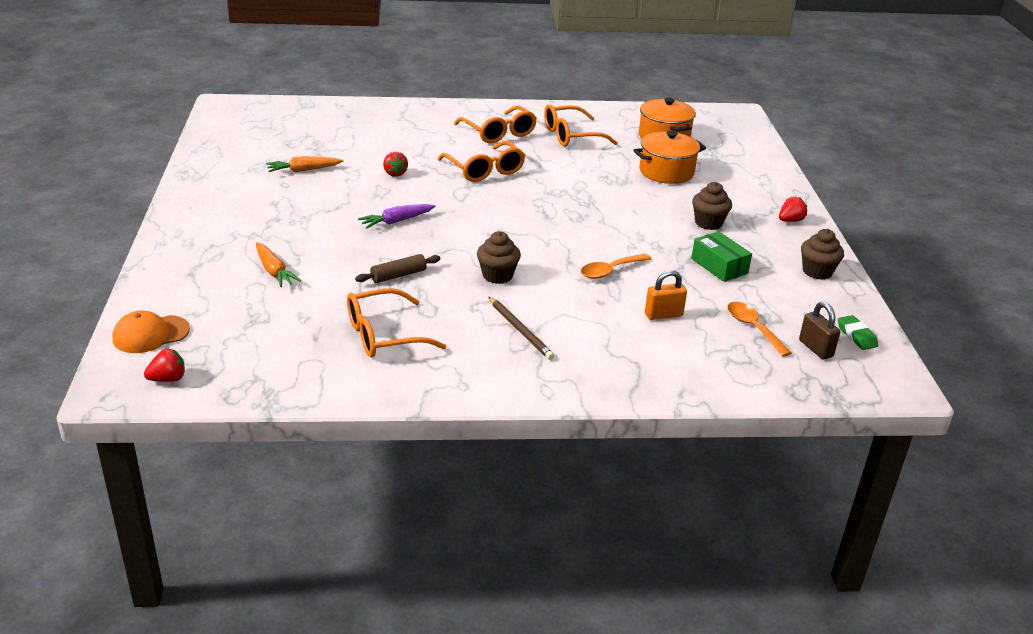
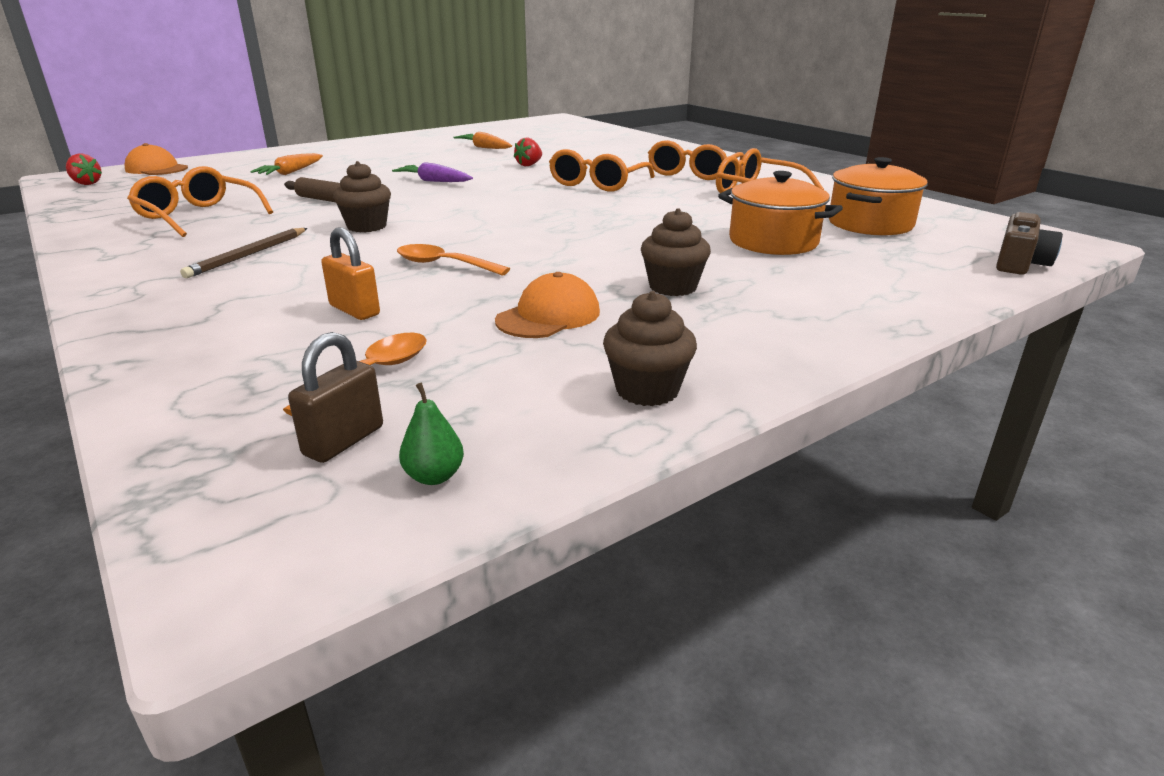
camera: 60 degrees right, 5 degrees down
(719, 266) = (548, 316): green box -> orange cap
(753, 137) = (1019, 263): none -> brown camera
(790, 220) = (797, 336): red strawberry -> none
(856, 336) = (434, 476): green eraser -> green pear

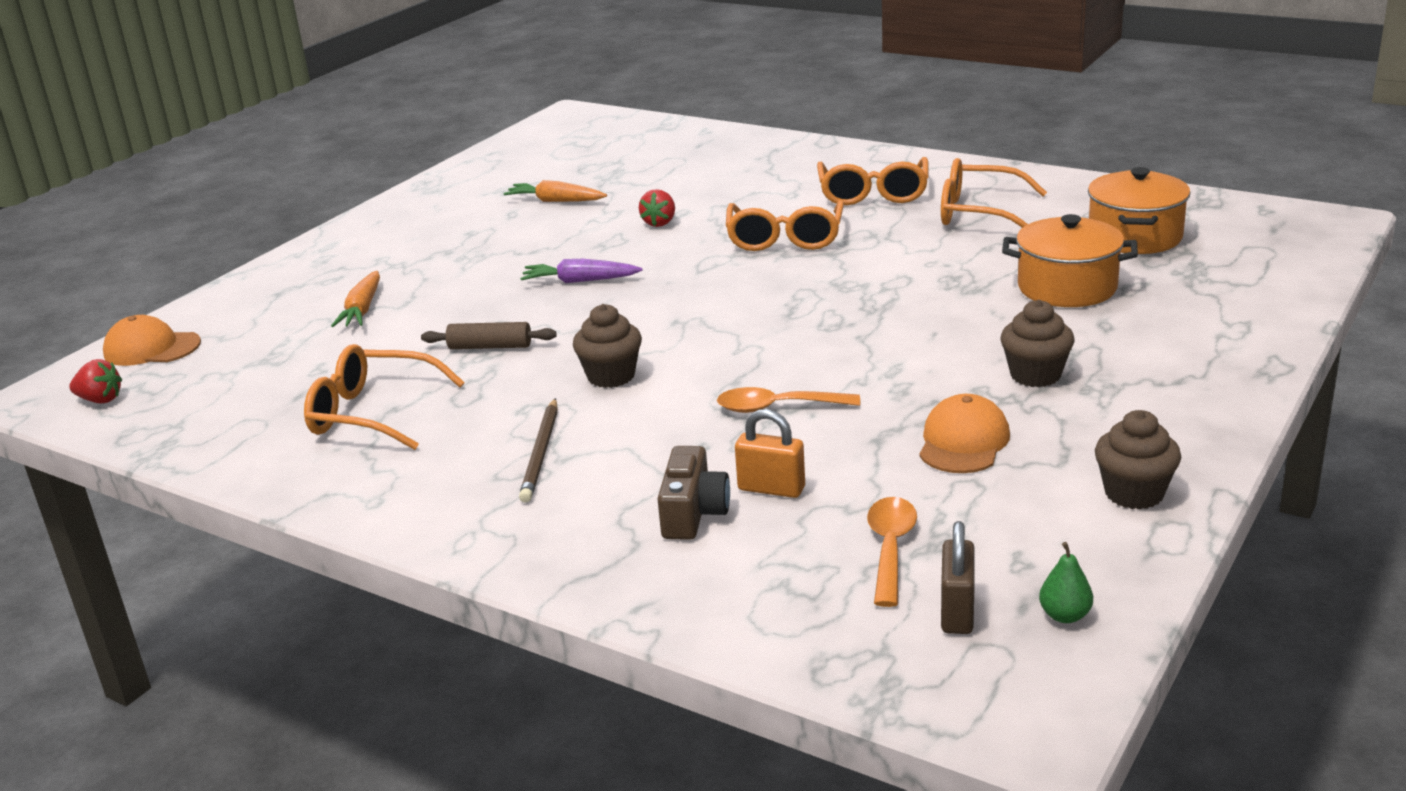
camera: 20 degrees left, 0 degrees up
(1019, 263) = (1306, 261): brown camera -> brown camera (693, 513)

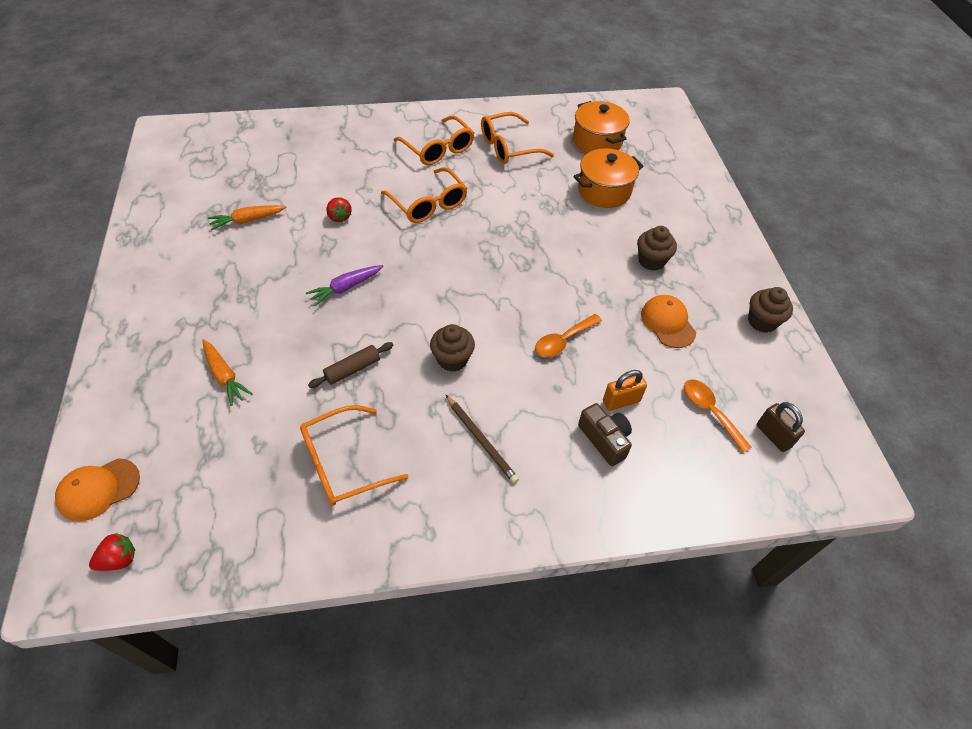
camera: 45 degrees left, 25 degrees up
(1065, 615) = (810, 412): green pear -> none

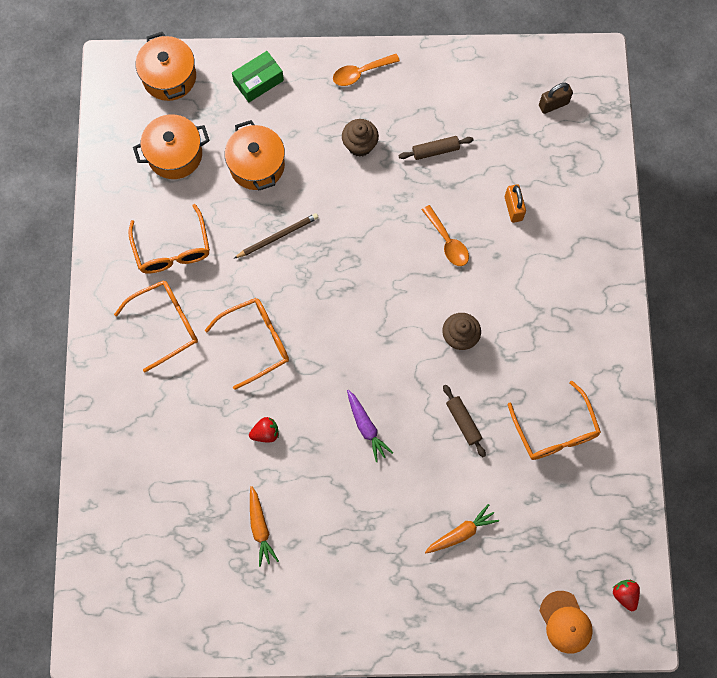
camera: 80 degrees left, 20 degrees up
(481, 440) = (541, 322): brown pencil -> brown pencil (277, 236)
(604, 439) = (548, 229): brown camera -> none
(668, 323) = (435, 151): orange cap -> brown rolling pin
(669, 132) = (169, 77): none -> orange pot
(689, 185) = (258, 81): none -> green box
(710, 411) = (528, 144): orange spoon -> orange spoon (360, 73)
(762, 321) = (441, 74): brown cupcake -> none

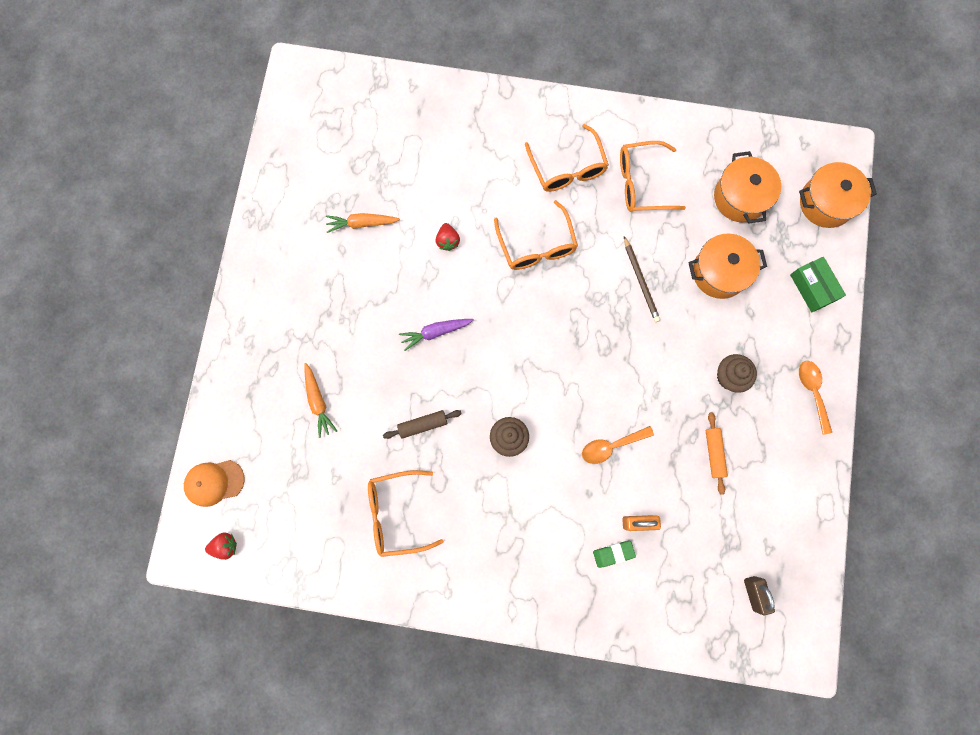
camera: 100 degrees right, 5 degrees up
(435, 151) = (714, 453): brown rolling pin -> orange rolling pin
(546, 226) = (613, 554): none -> green eraser

